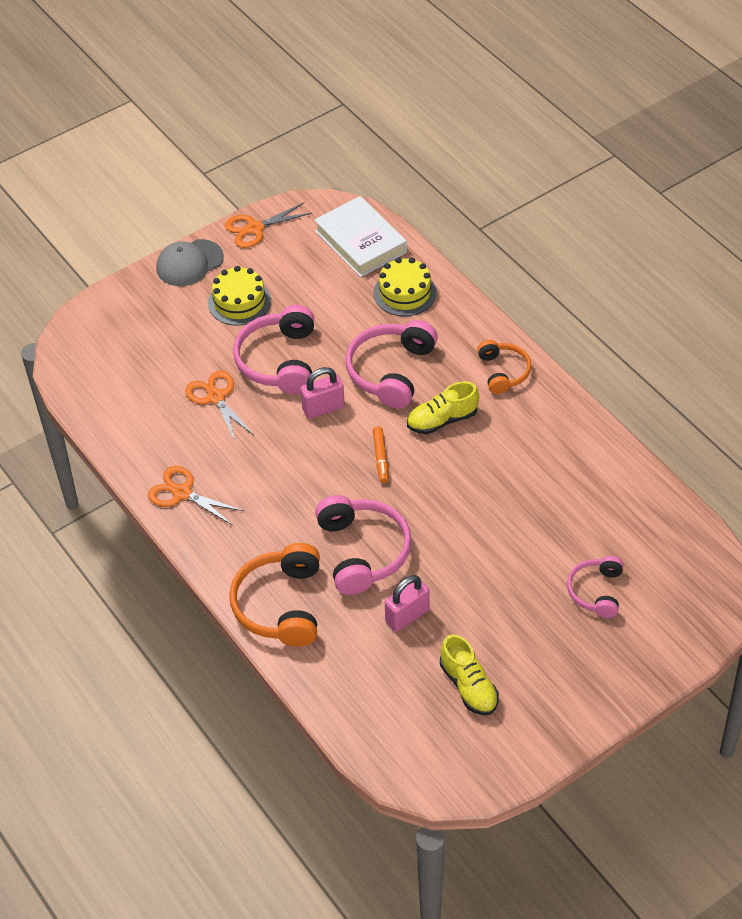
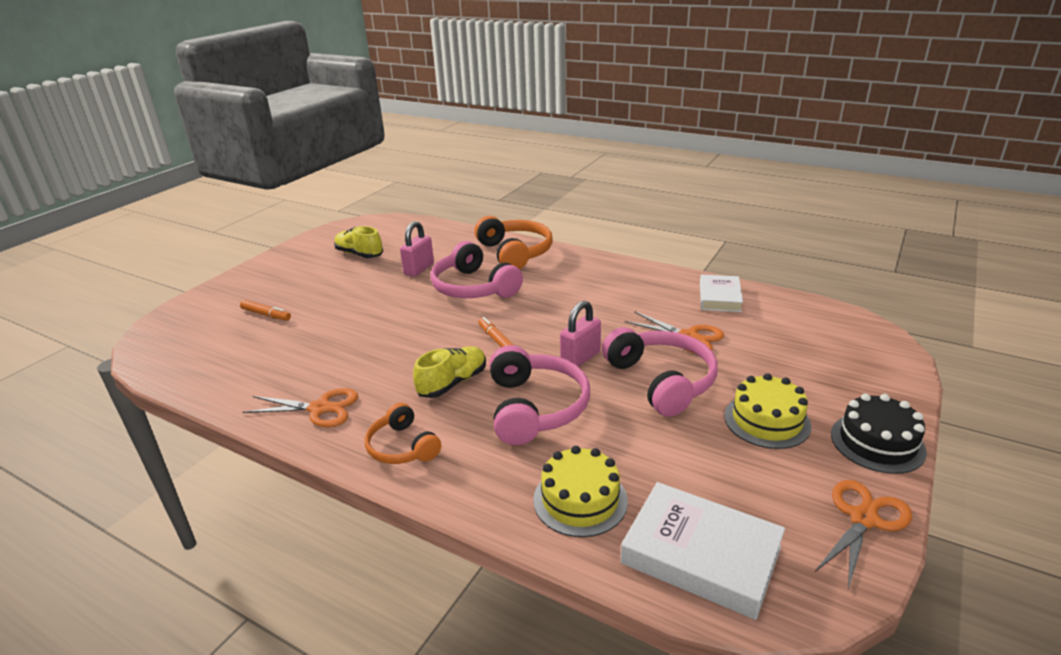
camera: 155 degrees right, 20 degrees down
(139, 435) = (719, 297): none -> white book
(182, 493) = (643, 279): orange scissors -> orange scissors (320, 408)
(189, 263) = (877, 442): grey cap -> black cake
(596, 591) = (266, 314): pink headphones -> orange marker

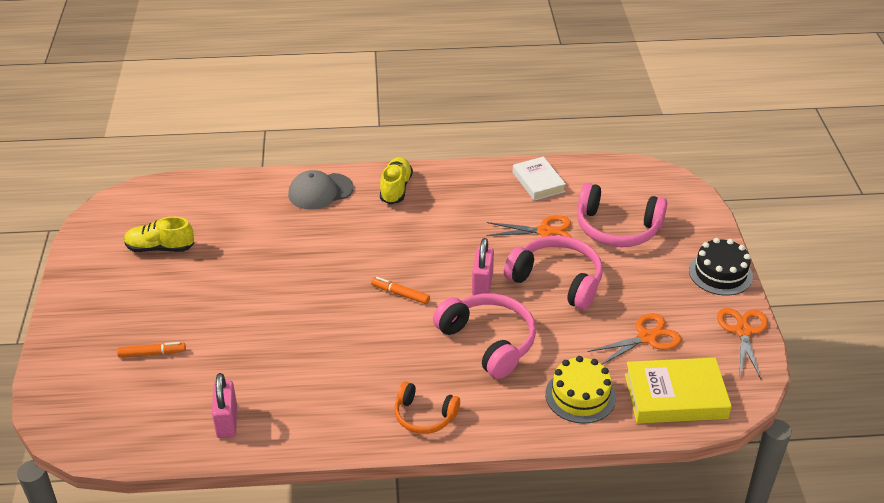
camera: 35 degrees left, 10 degrees up
(320, 408) = (323, 416): orange scissors -> orange scissors (647, 337)
(419, 269) = (246, 244): pink padlock -> pink padlock (227, 422)
(453, 383) = (405, 348): yellow shoe -> yellow shoe (396, 189)
(474, 287) = (323, 246): pink headphones -> pink headphones (617, 228)
(514, 253) = (320, 191): orange headphones -> grey cap
(701, 555) = (675, 396): white book -> yellow book
(767, 420) = (648, 284): yellow cake -> none

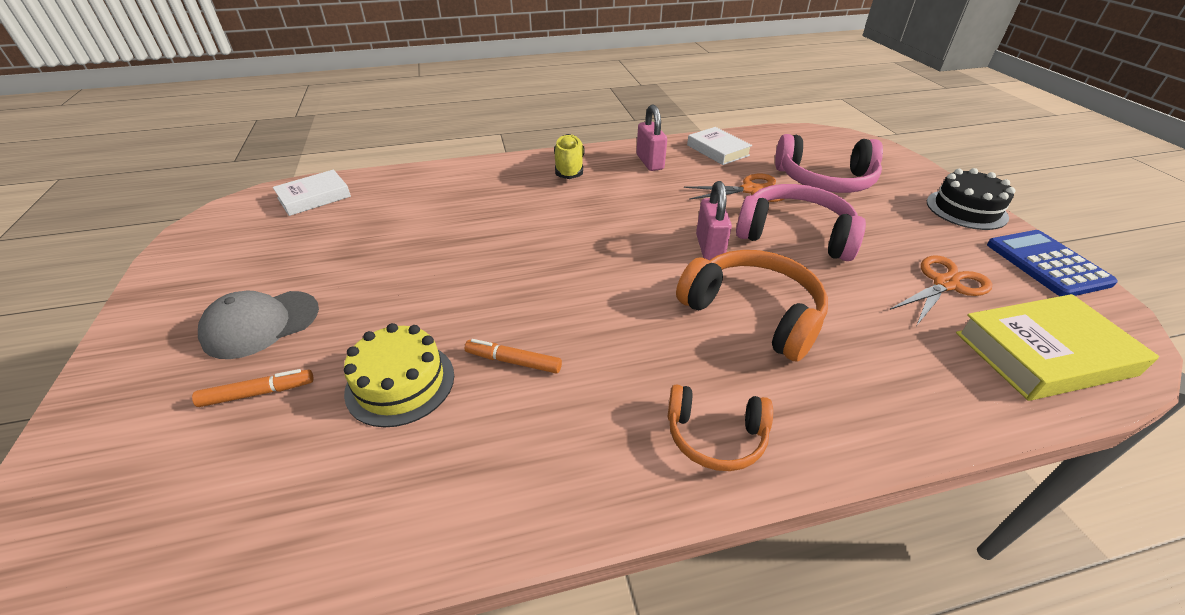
camera: 10 degrees left, 0 degrees up
(160, 248) = (285, 250): yellow shoe -> none
(179, 197) = (314, 197): none -> white book
(227, 422) = (385, 499): pink padlock -> pink padlock (650, 162)
(320, 191) = (484, 177): grey cap -> grey cap (261, 324)
(400, 294) = (613, 269): orange marker -> orange marker (513, 361)
(488, 342) = (753, 313): pink headphones -> orange headphones
(580, 396) = (921, 371): yellow cake -> yellow cake (400, 383)
(743, 331) = (1047, 264): orange scissors -> blue calculator

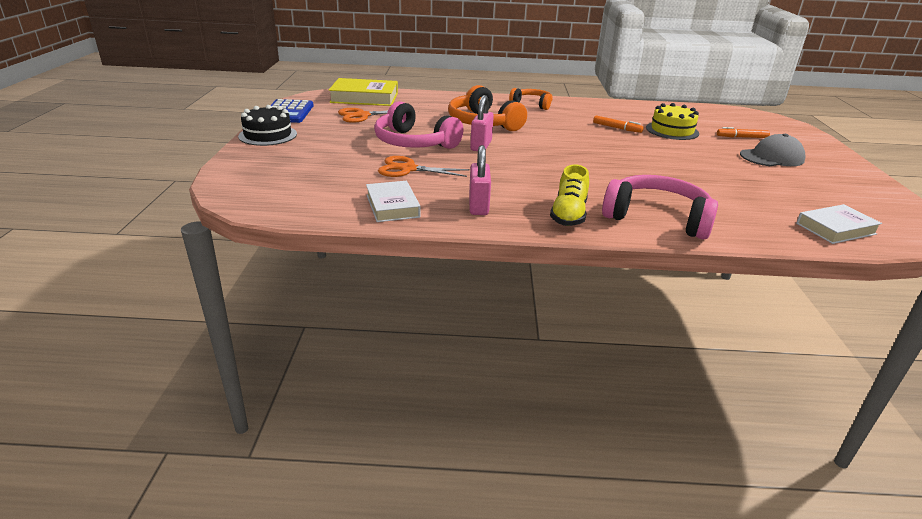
camera: 165 degrees left, 10 degrees down
(824, 180) = (332, 166): pink headphones -> pink headphones (657, 218)

